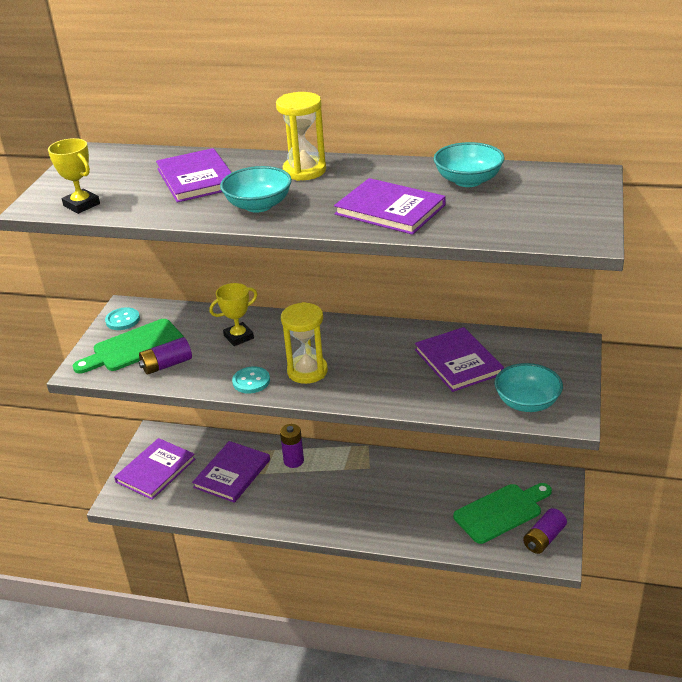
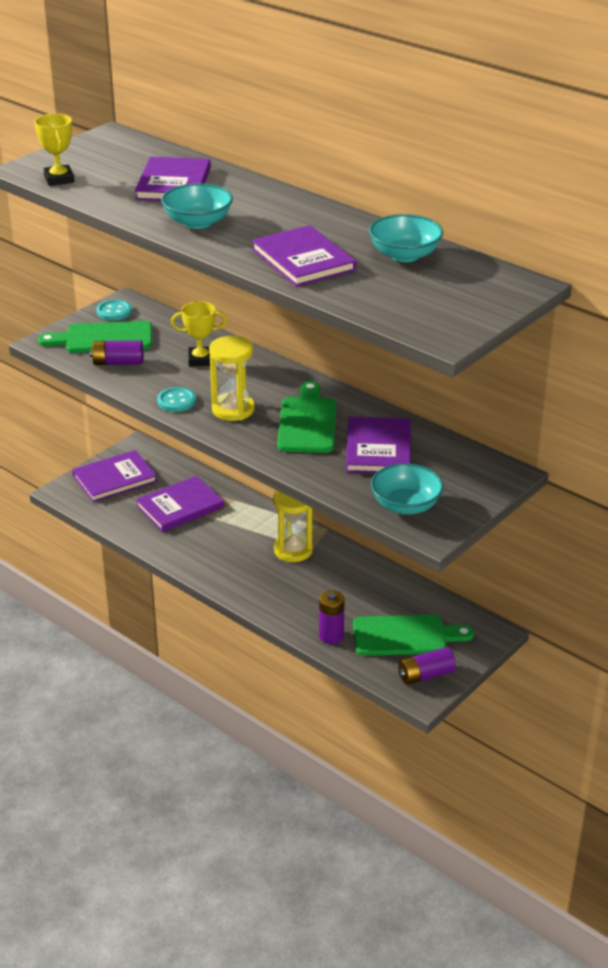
camera: 25 degrees right, 0 degrees up
(293, 461) = (245, 516): purple battery -> purple battery (331, 636)
(304, 171) = (271, 203): yellow hourglass -> yellow hourglass (293, 550)
(380, 360) = (307, 422): none -> green cutting board

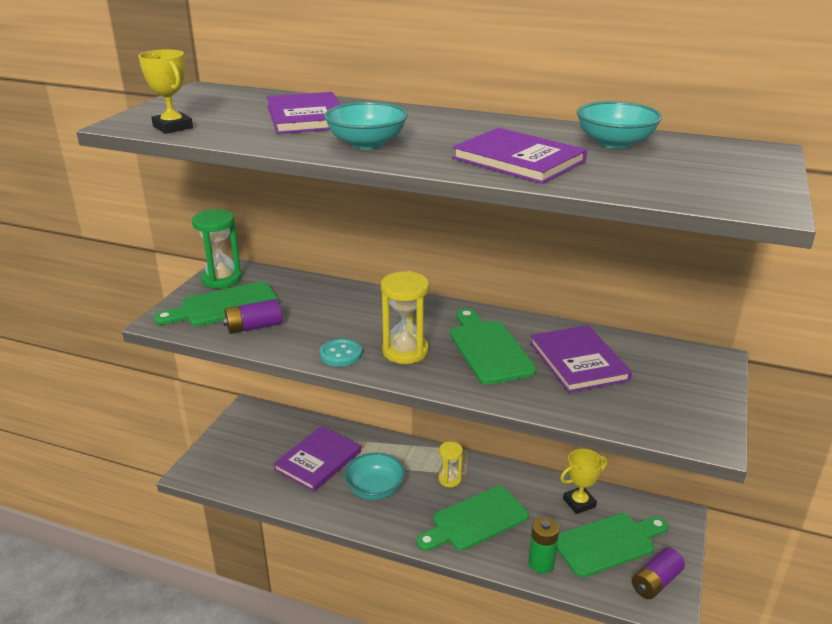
camera: 20 degrees left, 5 degrees down
(114, 312) = (221, 279): turquoise button -> green hourglass
(114, 478) = (239, 446): purple book -> none
(200, 360) = (338, 308): yellow trophy -> yellow trophy (579, 503)
(293, 550) = (449, 479): yellow hourglass -> yellow hourglass, size x0.60
(295, 589) = (475, 520): none -> green cutting board
(331, 636) = (541, 563): purple battery -> green battery
(406, 505) = (657, 415): turquoise bowl -> turquoise bowl (375, 489)

